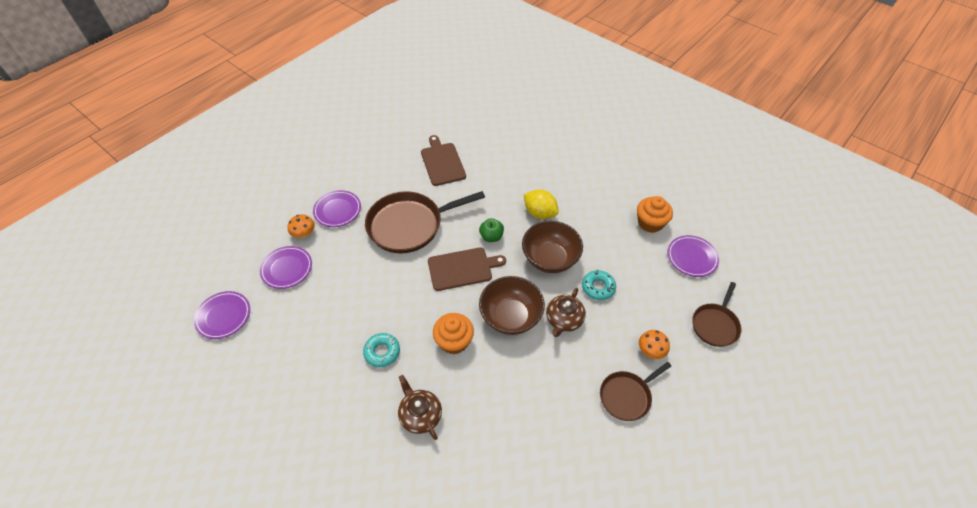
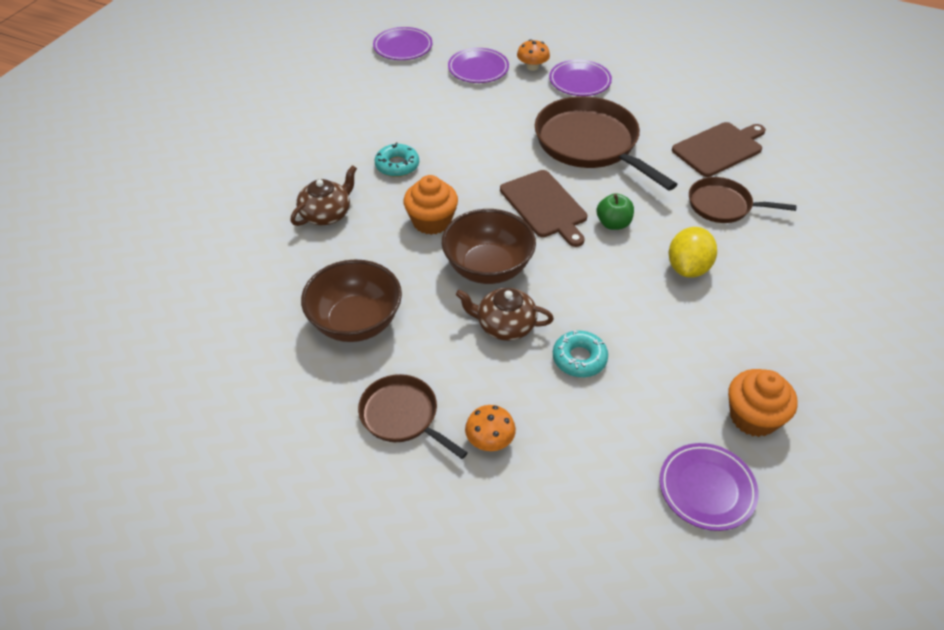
camera: 75 degrees right, 5 degrees down
(550, 259) = (606, 293): brown bowl -> brown bowl (356, 322)
(715, 325) = (573, 534): brown pan -> brown pan (722, 205)

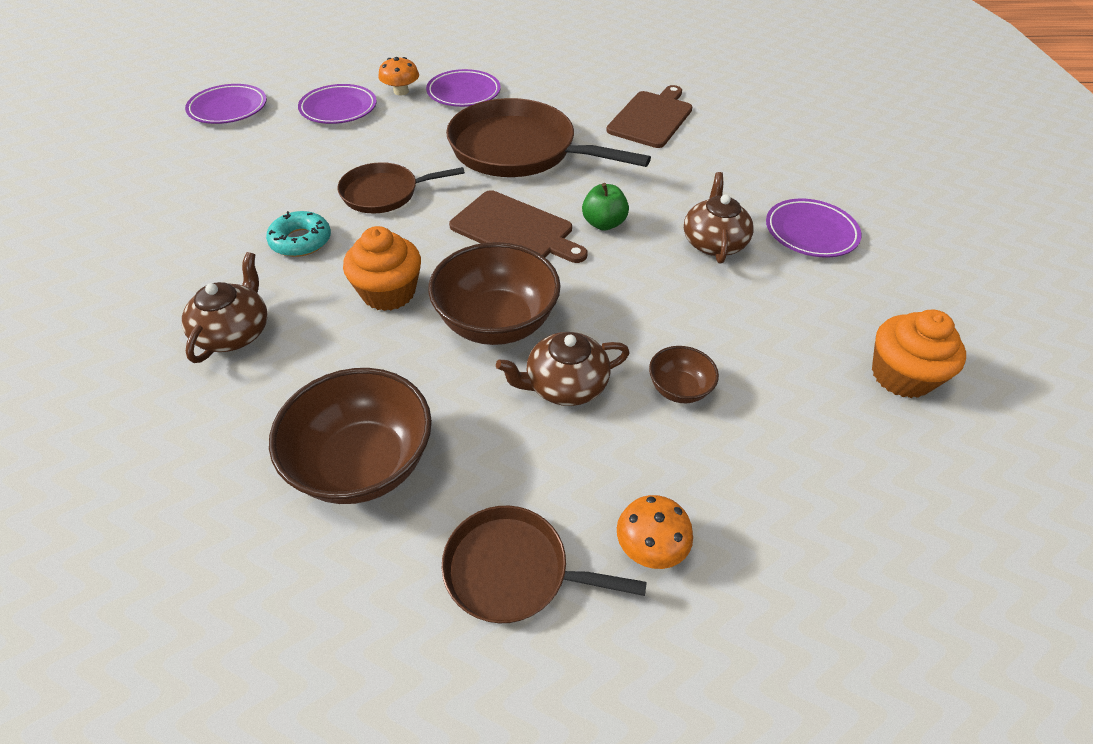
camera: 30 degrees left, 0 degrees up
(579, 358) = (679, 389): turquoise donut -> brown bowl
(688, 268) = (713, 243): yellow lemon -> brown teapot
(706, 489) = (927, 482): purple plate -> purple plate (810, 232)
(722, 205) = (697, 170): brown pan -> brown pan (384, 193)

